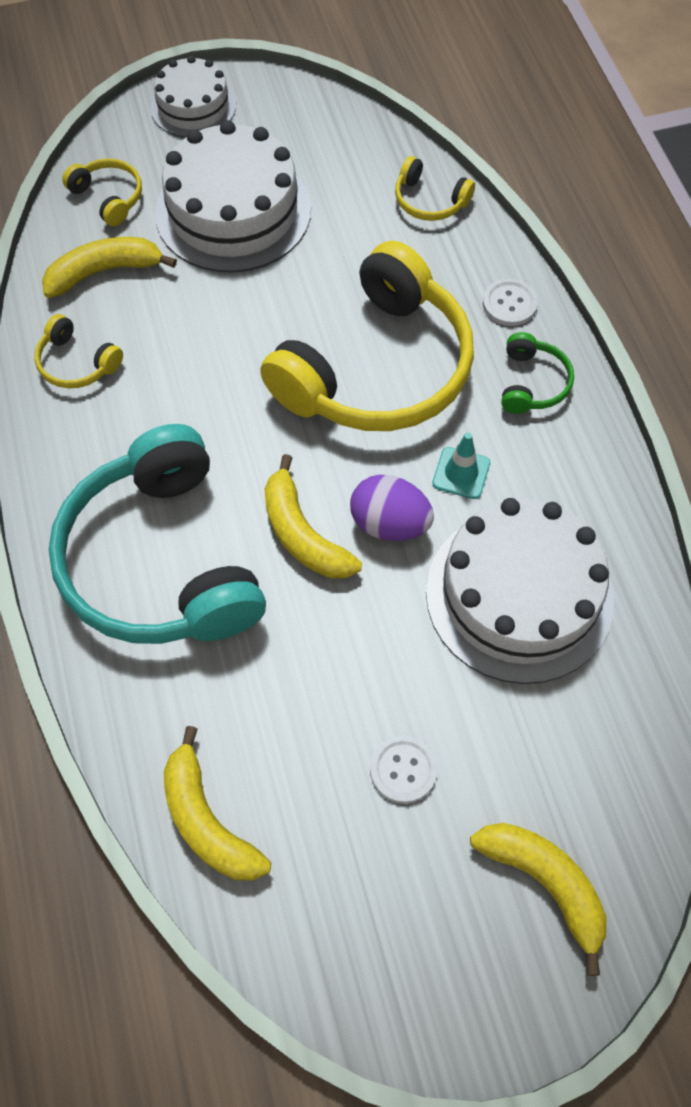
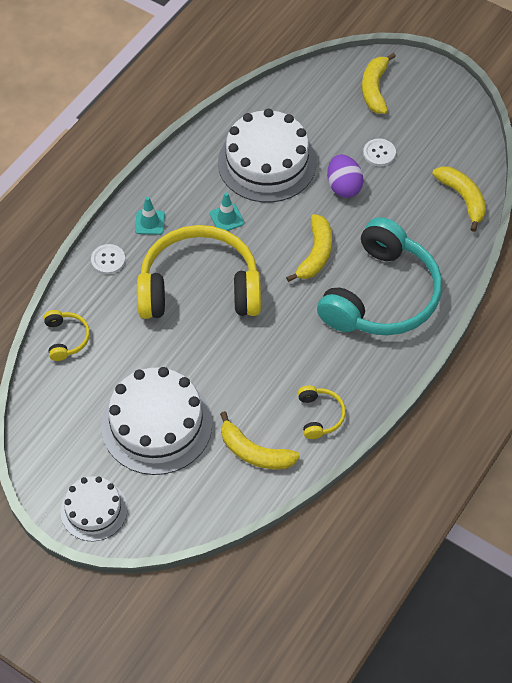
camera: 130 degrees left, 5 degrees down
(108, 197) = (203, 495): yellow headphones -> none
(207, 820) = (463, 198): yellow banana -> yellow banana turned 45 degrees counterclockwise
(389, 524) = (278, 227): purple egg -> purple egg (343, 186)
(532, 383) = (150, 222): green headphones -> turquoise traffic cone

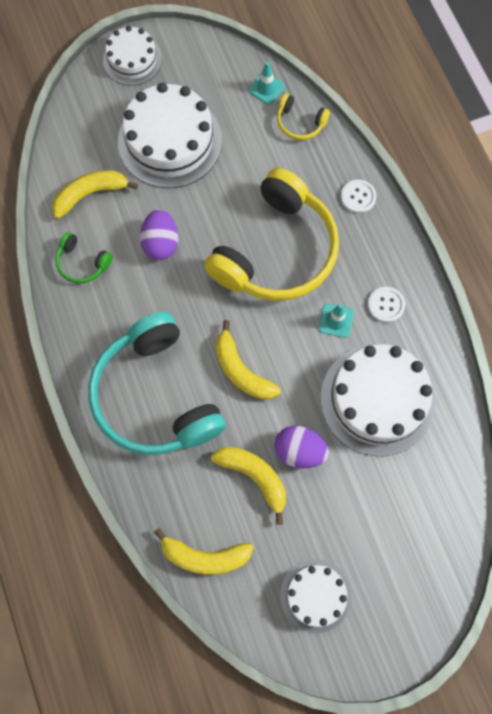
camera: 125 degrees right, 15 degrees up
(150, 222) = (376, 253): turquoise traffic cone -> turquoise traffic cone (266, 88)
(256, 370) = (161, 243): none -> purple egg
(320, 415) = (82, 263): yellow headphones -> green headphones
(375, 89) = (403, 576): yellow banana -> yellow banana (254, 477)
(379, 153) = (316, 516): white button -> white button (386, 305)
(430, 127) = (315, 595): none -> white cake

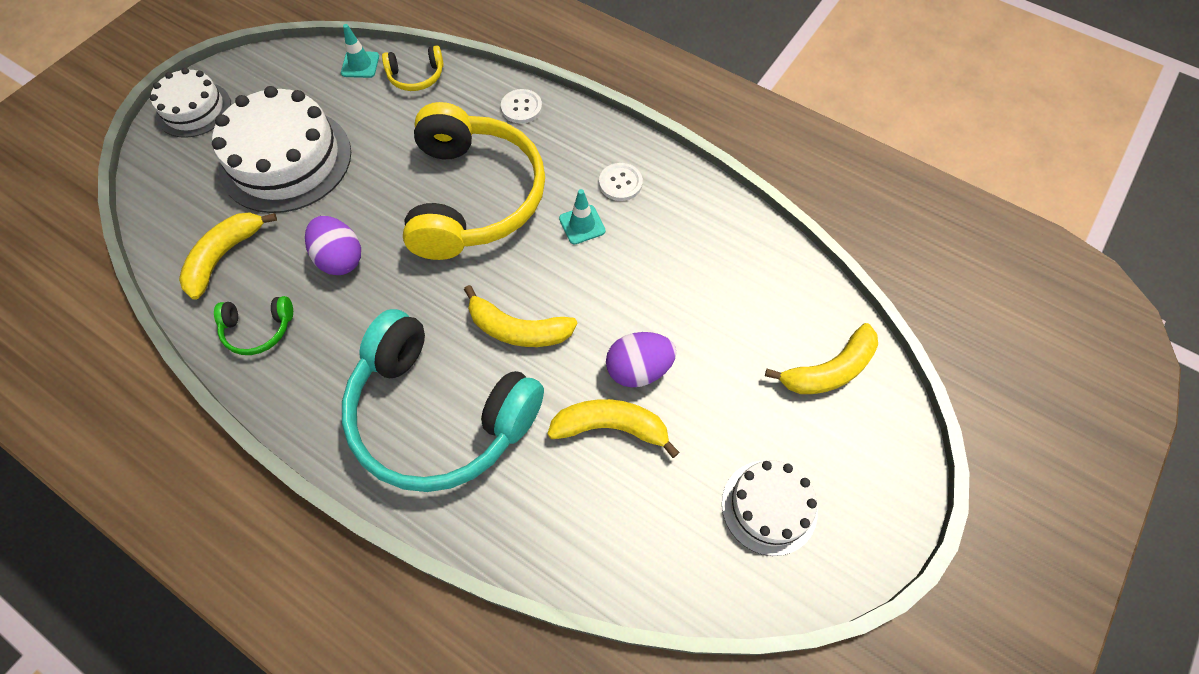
camera: 35 degrees left, 10 degrees down
(204, 556) = (618, 552): yellow banana -> yellow banana (829, 370)
(377, 399) = (679, 271): white cake -> none

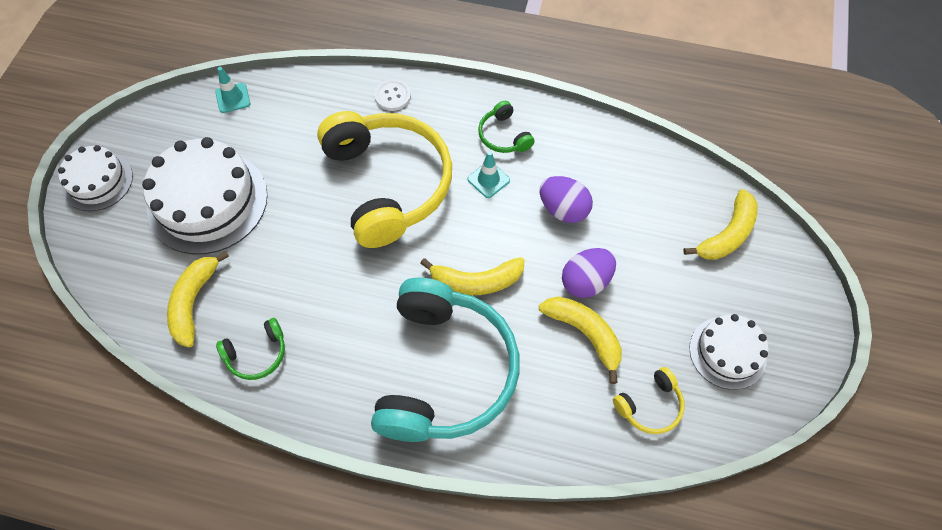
camera: 20 degrees left, 0 degrees up
(340, 258) = (299, 271): purple egg -> purple egg (563, 209)
(416, 76) = (288, 94): yellow headphones -> yellow headphones (650, 405)
(439, 415) = (445, 371): turquoise headphones -> turquoise headphones turned 90 degrees counterclockwise
(611, 427) = (585, 334): yellow banana -> yellow banana turned 60 degrees clockwise
(620, 183) = (503, 136): white button -> green headphones

